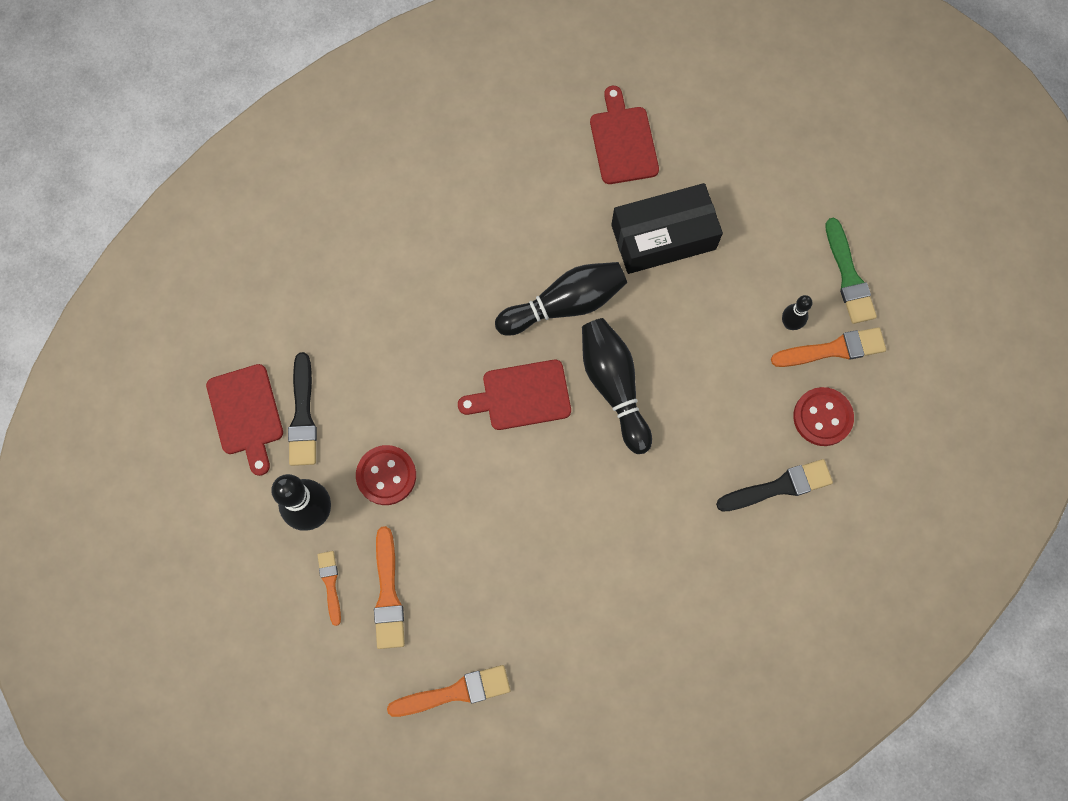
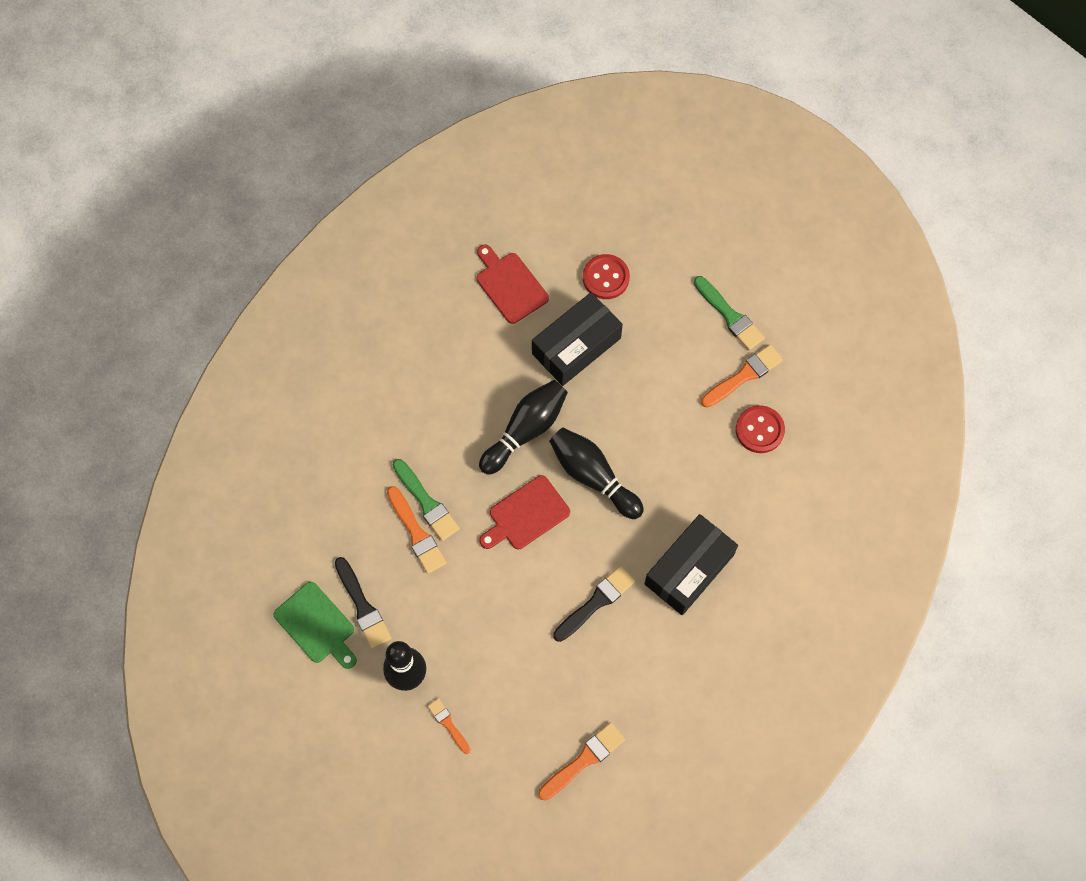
camera: 25 degrees left, 5 degrees down
(246, 414) = (316, 625): red cutting board -> green cutting board
(386, 475) = (451, 622): red button -> red button (606, 277)
(388, 594) = (497, 711): orange brush -> orange brush (416, 533)
(423, 335) = (426, 502): none -> green brush
(670, 536) = (689, 569): none -> black box
(779, 486) = (752, 496): black brush -> black brush (596, 602)
(790, 324) = (703, 370): black bowling pin -> none

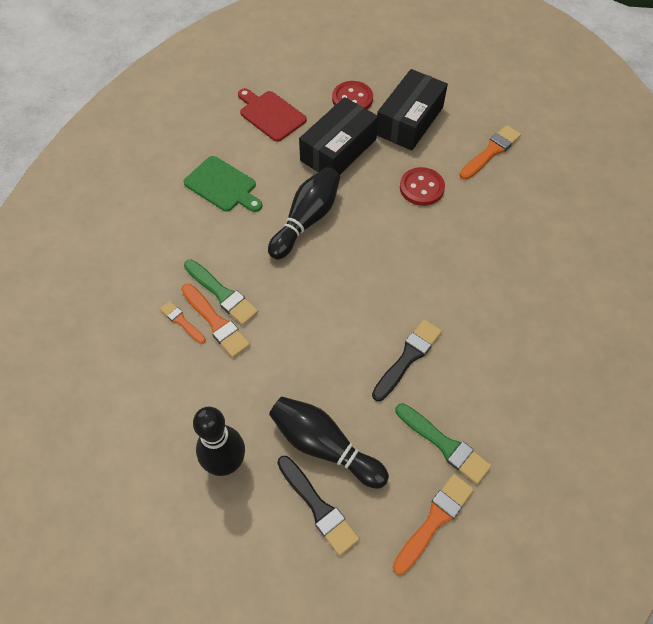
camera: 10 degrees left, 10 degrees down
(316, 625) = (121, 427): green cutting board -> green cutting board (222, 186)
(363, 606) = (169, 400): black brush -> black brush (318, 507)
(448, 724) = (278, 507): orange brush -> orange brush (181, 321)
(526, 514) = (321, 290): red cutting board -> none
(593, 476) = (378, 248): black bowling pin -> black bowling pin (324, 446)
(689, 569) = (490, 313): black box -> black box (409, 121)
(730, 316) = (465, 111): green brush -> green brush (444, 445)
(759, 430) = (518, 190): red button -> red button (421, 188)

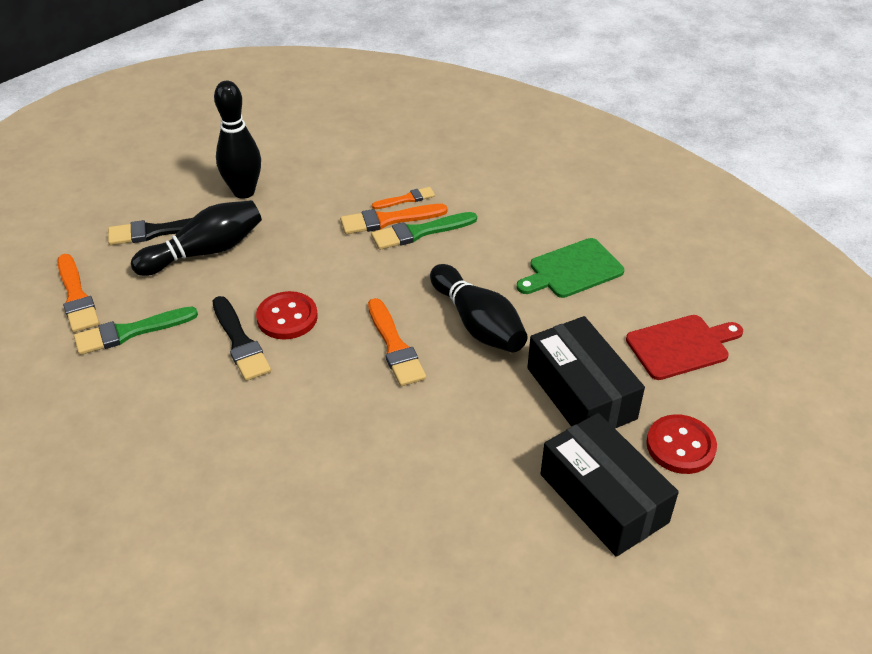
camera: 115 degrees right, 15 degrees down
(421, 188) = (465, 456): red button -> red button (287, 317)
(491, 152) = (488, 577): orange brush -> orange brush (395, 346)

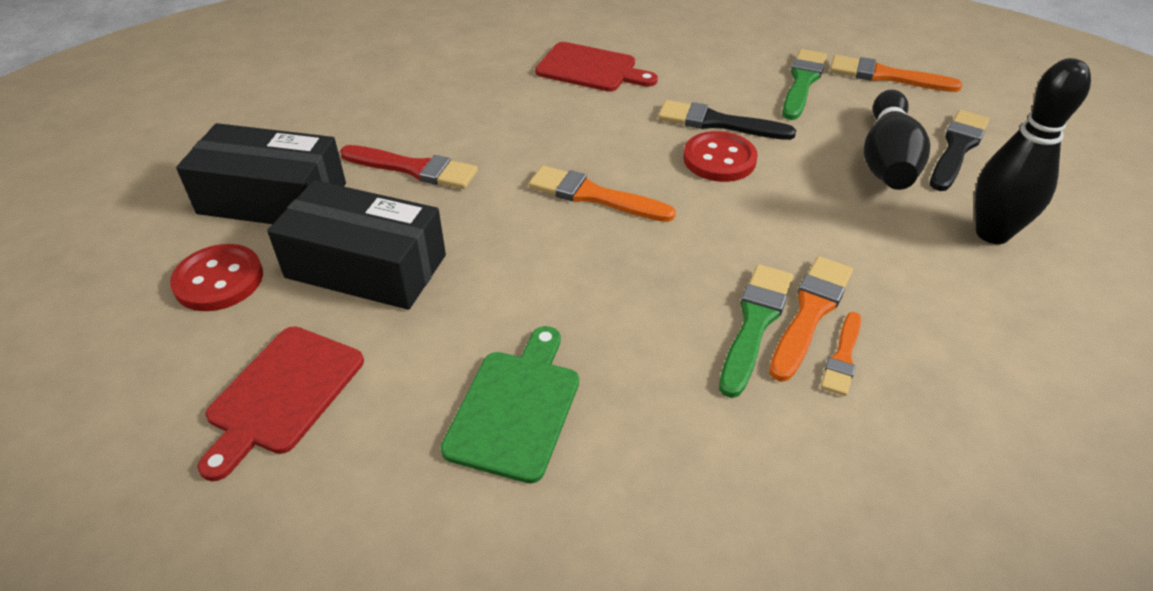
camera: 135 degrees right, 0 degrees up
(233, 461) = (590, 69): none -> red cutting board
(477, 323) = (547, 265): black bowling pin -> none
(480, 453) = (414, 169): none -> red brush

